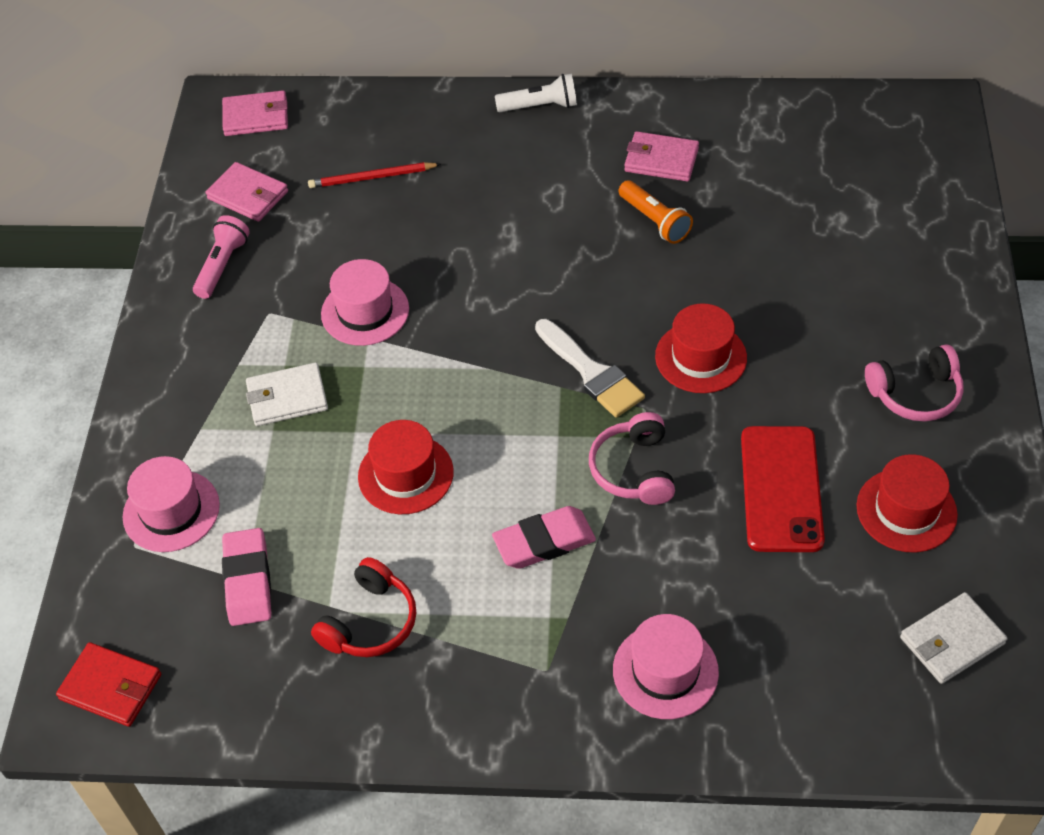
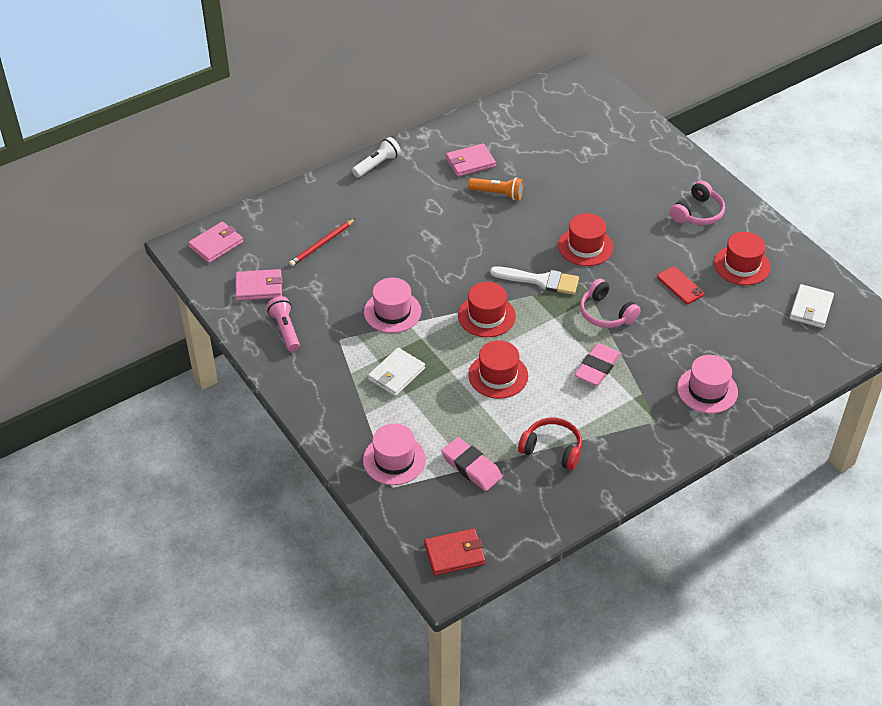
camera: 40 degrees left, 5 degrees down
(370, 622) = (552, 449): red headphones -> red headphones turned 60 degrees counterclockwise
(473, 383) = (486, 316): none -> red hat
(781, 489) = (680, 285): red phone -> red phone, size x0.56

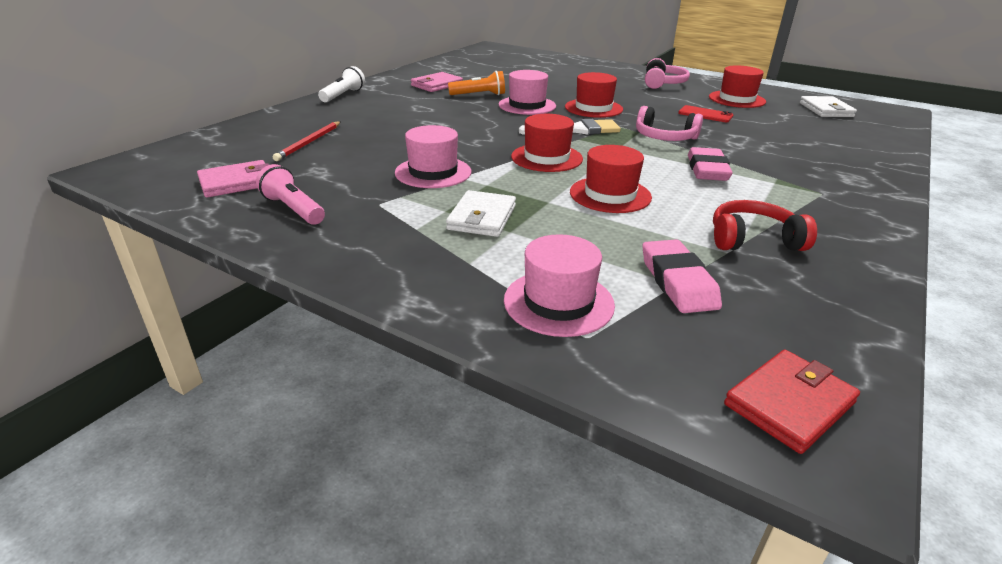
camera: 25 degrees left, 15 degrees down
(216, 244) = (161, 161): pink wallet -> none
(471, 467) = (678, 282): pink eraser -> pink eraser turned 60 degrees clockwise
(707, 390) = (831, 164): pink hat -> pink hat (527, 105)

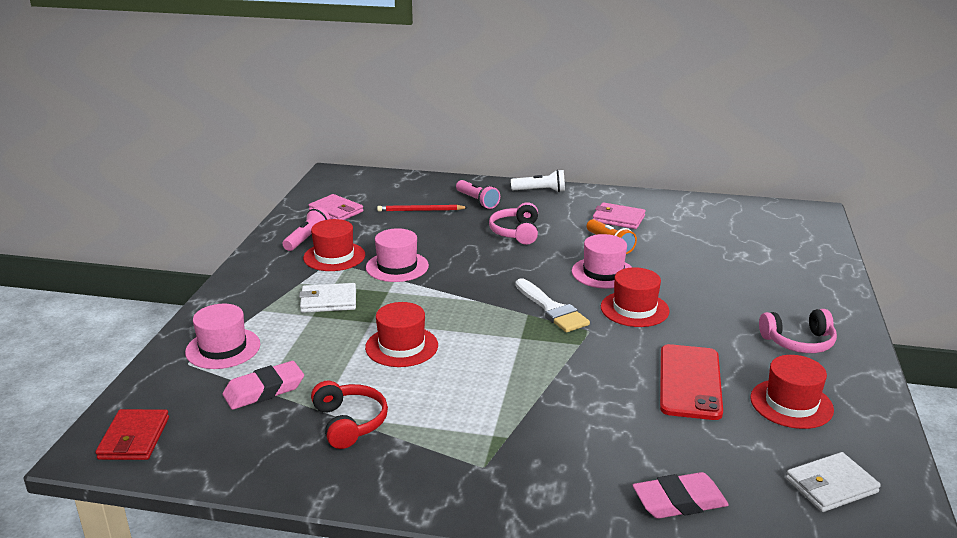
camera: 70 degrees right, 5 degrees down
(327, 118) = (477, 201): none -> pink flashlight
(546, 158) = (464, 306): red hat -> red hat (334, 256)
(664, 138) = (575, 361): pink headphones -> pink headphones (516, 232)
(705, 114) = (690, 382): red phone -> red phone, size x1.78
(707, 170) = (498, 392): pink eraser -> pink eraser (679, 501)
(789, 403) = (134, 438): red wallet -> red wallet turned 60 degrees clockwise

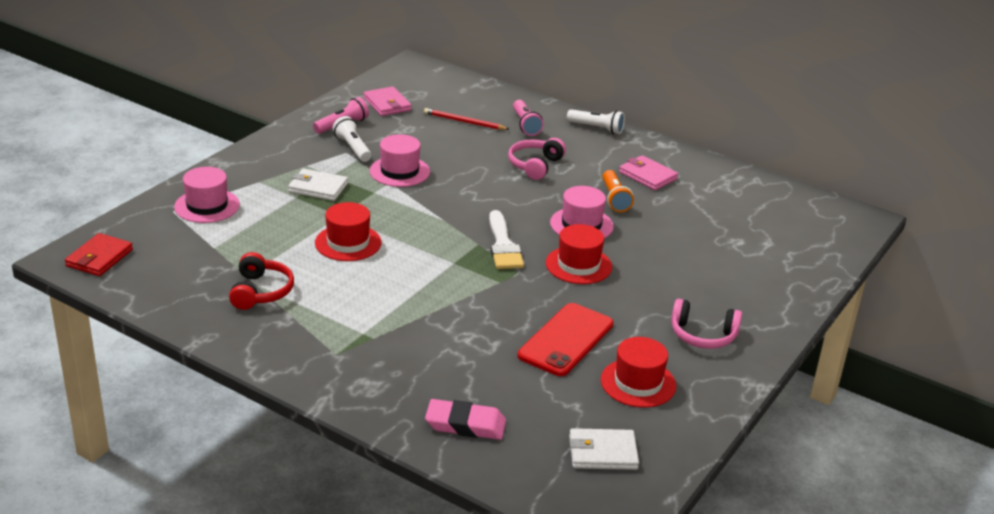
camera: 20 degrees right, 5 degrees up
(264, 390) = (215, 248): pink eraser -> none
(334, 256) = (353, 148): red hat -> white flashlight

